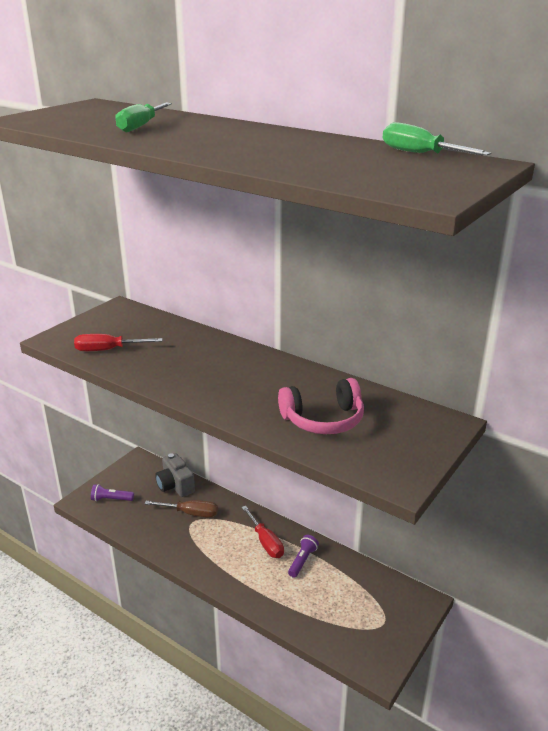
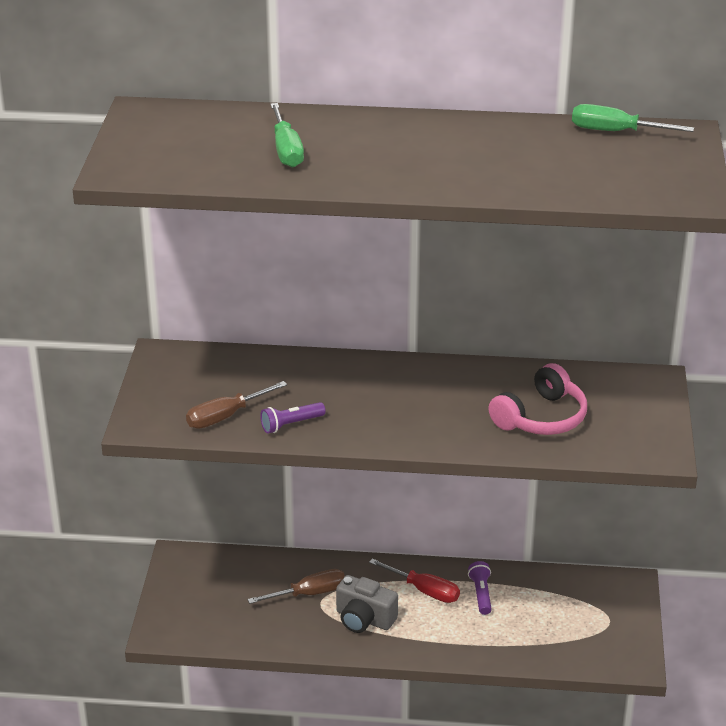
camera: 30 degrees left, 5 degrees up
(108, 350) = (226, 416): red screwdriver -> brown screwdriver
(111, 499) = (194, 616): purple flashlight -> purple flashlight (291, 424)
(175, 485) = (258, 569): grey camera -> grey camera (364, 619)

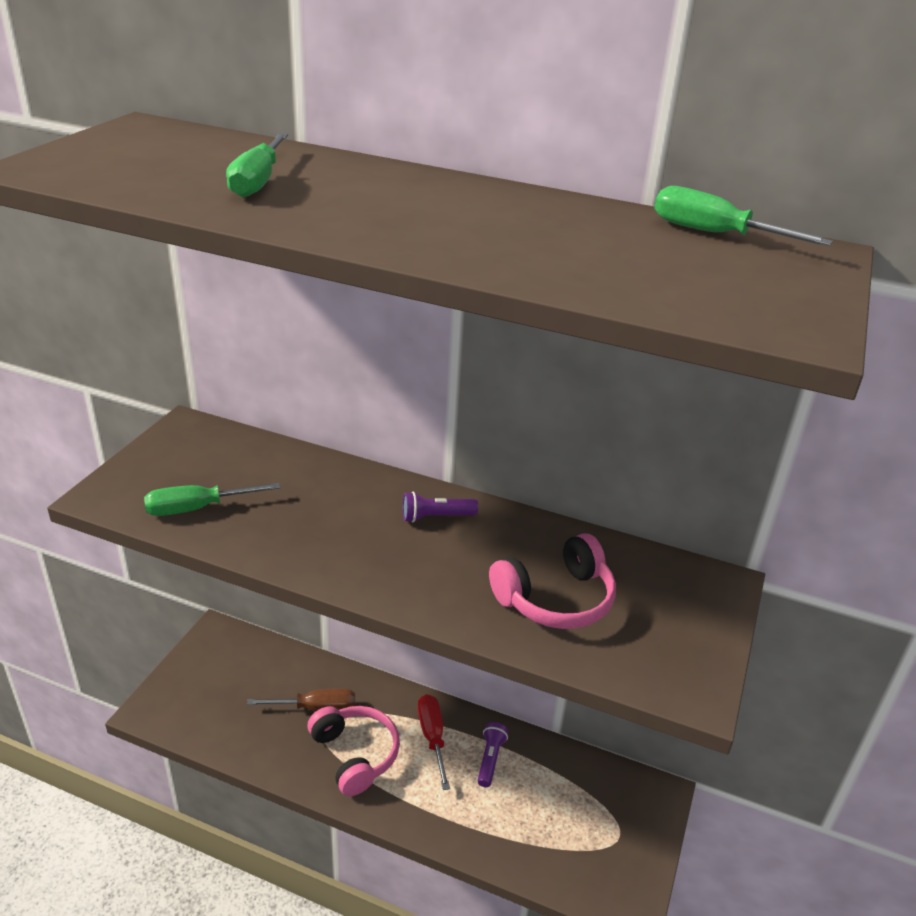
camera: 15 degrees right, 0 degrees up
(226, 416) = (198, 508): brown screwdriver -> green screwdriver
(291, 424) = (260, 535): purple flashlight -> purple flashlight (436, 517)
(364, 619) = (355, 754): grey camera -> pink headphones
(424, 590) = (432, 737): red screwdriver -> red screwdriver turned 150 degrees counterclockwise

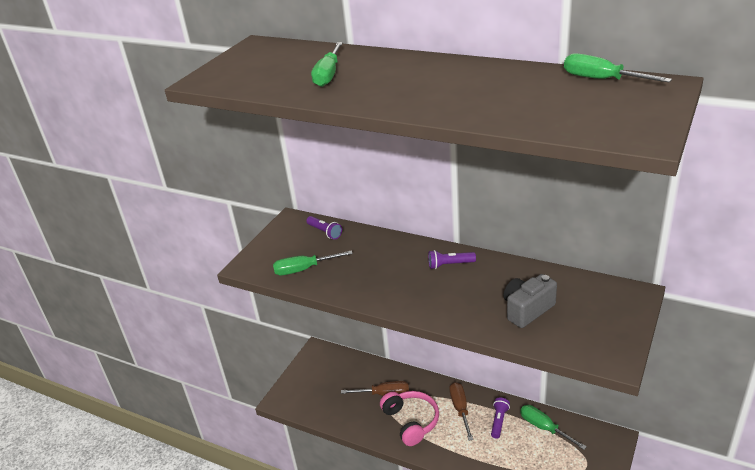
camera: 10 degrees right, 0 degrees up
(238, 450) = (325, 232): none -> purple flashlight
(432, 737) = (460, 409): red screwdriver -> brown screwdriver
(556, 599) = (527, 310): pink headphones -> grey camera
(558, 772) = (544, 428): none -> green screwdriver

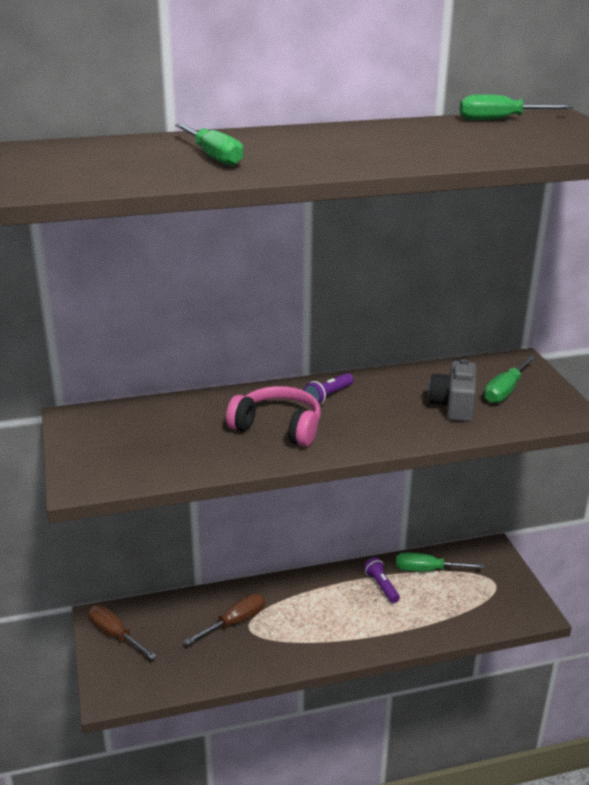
camera: 45 degrees left, 5 degrees down
(304, 269) = (166, 459): green screwdriver -> green screwdriver (505, 390)
(325, 232) = (138, 415): purple flashlight -> none
(411, 421) = (294, 633): pink headphones -> pink headphones (278, 427)
(460, 409) = (333, 594): brown screwdriver -> brown screwdriver (115, 635)

